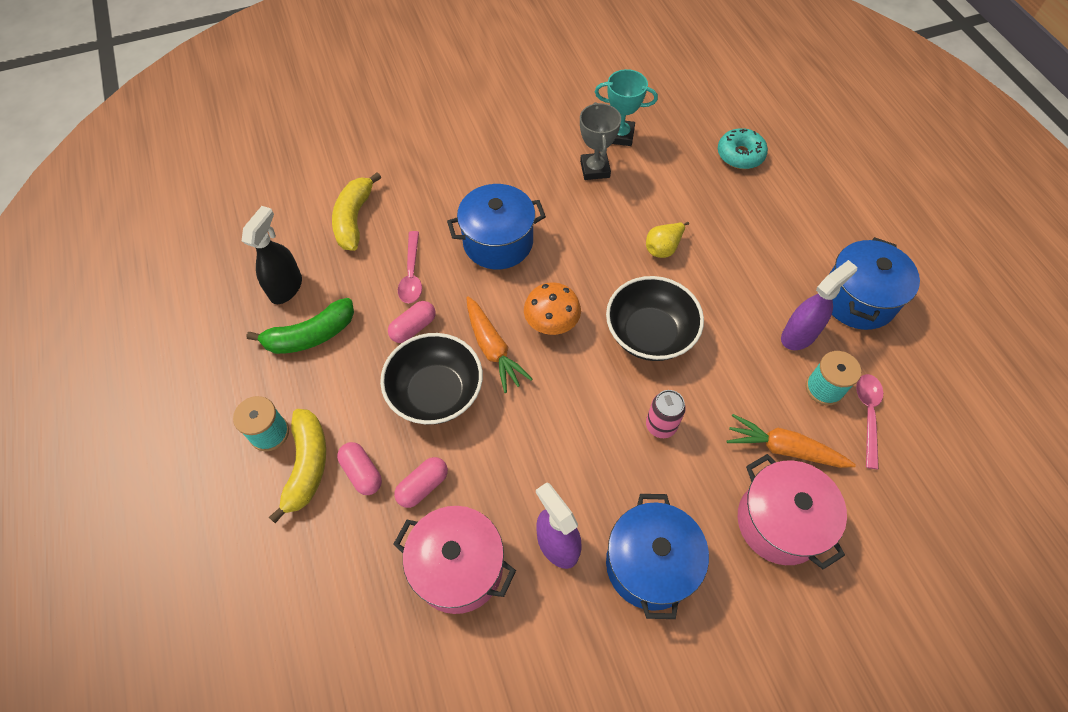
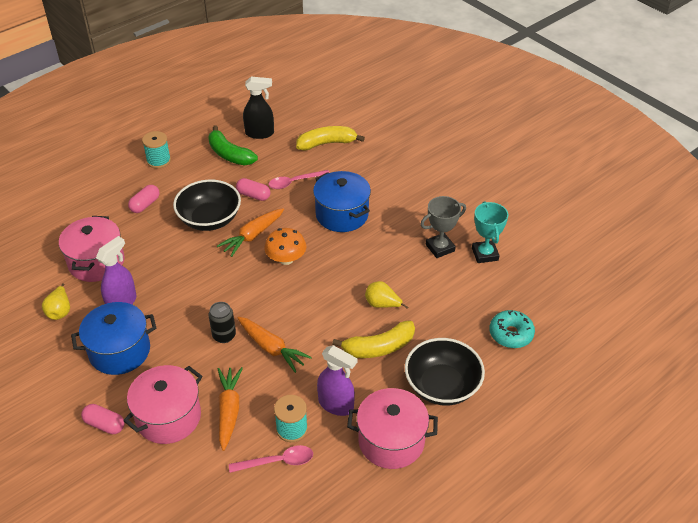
camera: 70 degrees right, 15 degrees down
(307, 466) = (143, 182): yellow banana -> yellow banana (379, 347)
(423, 486) = (144, 232): pink capsule -> pink capsule (105, 424)
(542, 641) = (60, 311): none -> yellow pear
(650, 334) = (298, 313): black bowl -> black bowl (442, 386)
(661, 425) = (224, 335): pink can -> black can
(697, 377) = (272, 348): none -> orange carrot
(858, 299) = (391, 441): blue pot -> pink pot

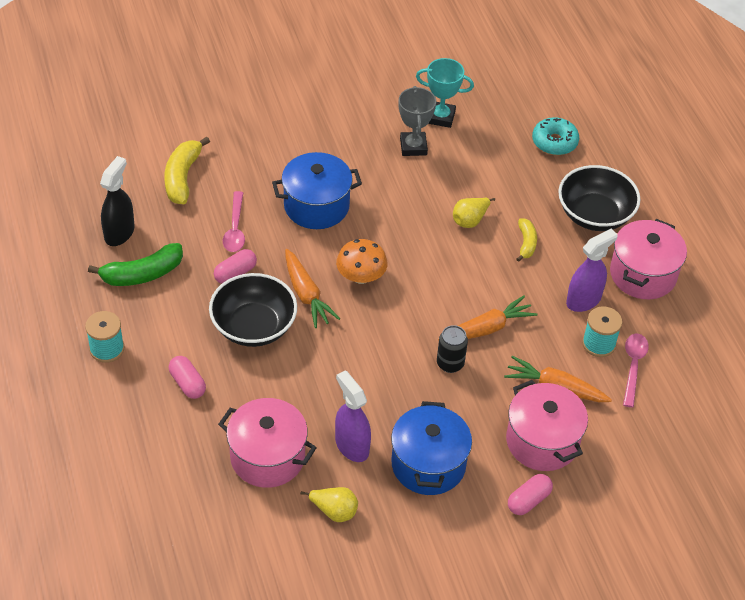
camera: 70 degrees left, 5 degrees up
(379, 347) = (526, 243): yellow banana -> yellow banana, size x0.59

